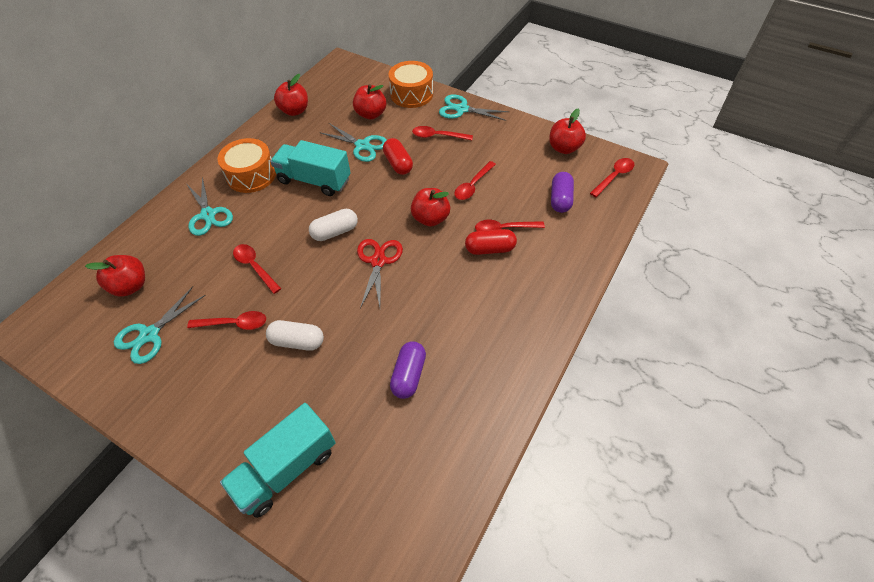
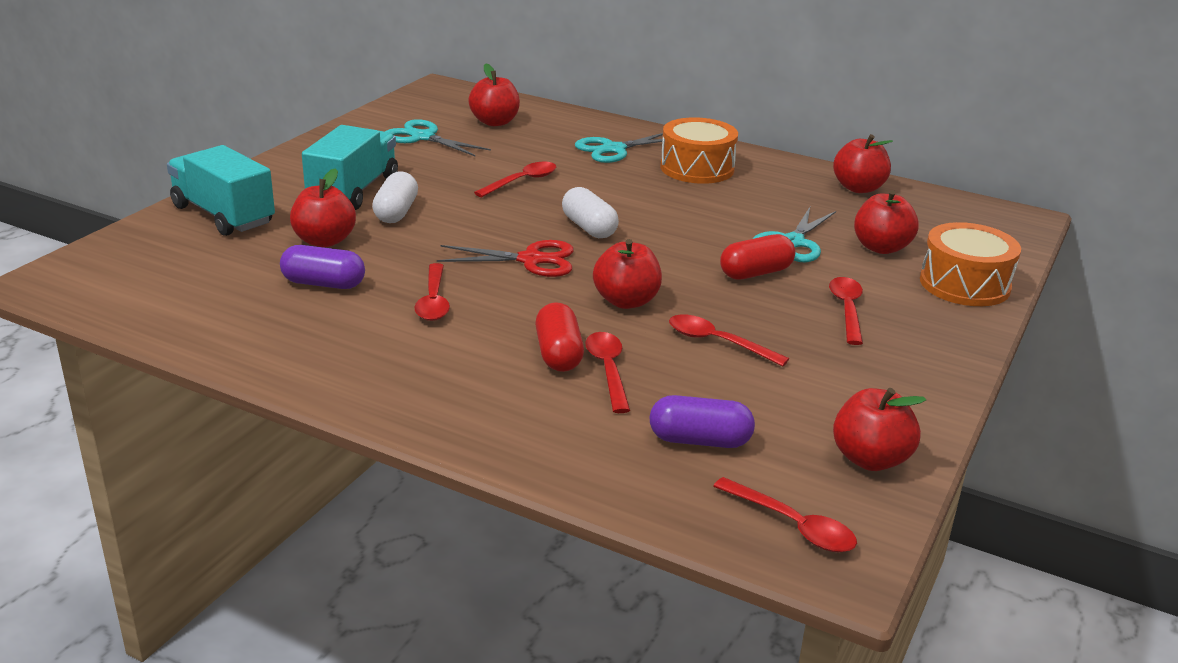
camera: 85 degrees right, 25 degrees down
(234, 324) = (431, 176): red spoon -> red spoon (433, 301)
(314, 180) = (696, 209): turquoise truck -> turquoise truck (353, 191)
(341, 383) = (324, 241): none -> red apple
(462, 109) = (945, 336): turquoise scissors -> none

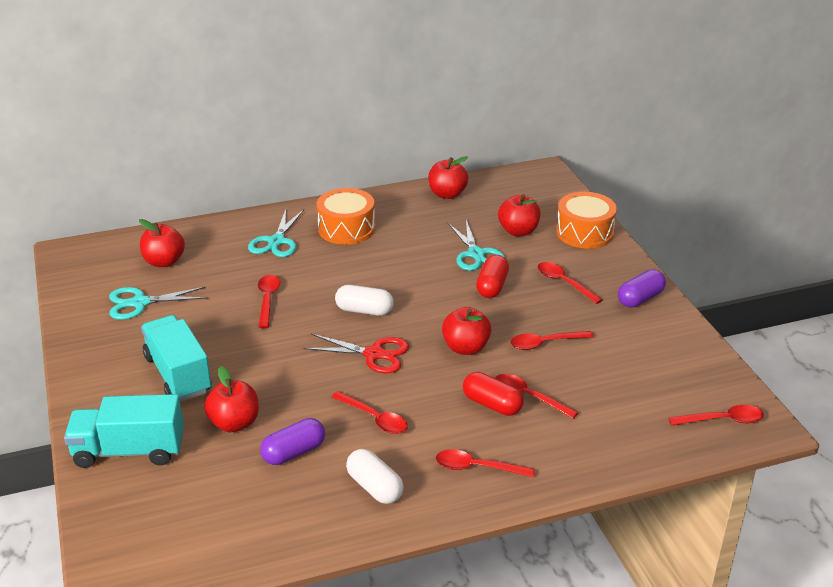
camera: 45 degrees left, 5 degrees up
(396, 212) = (237, 373): white capsule -> white capsule (375, 487)
(442, 388) = (477, 467): none -> red spoon
(531, 260) = (374, 354): red scissors -> red scissors turned 60 degrees clockwise
(700, 440) = (626, 405): purple capsule -> purple capsule (640, 298)
(870, 459) = (696, 363): red apple -> none

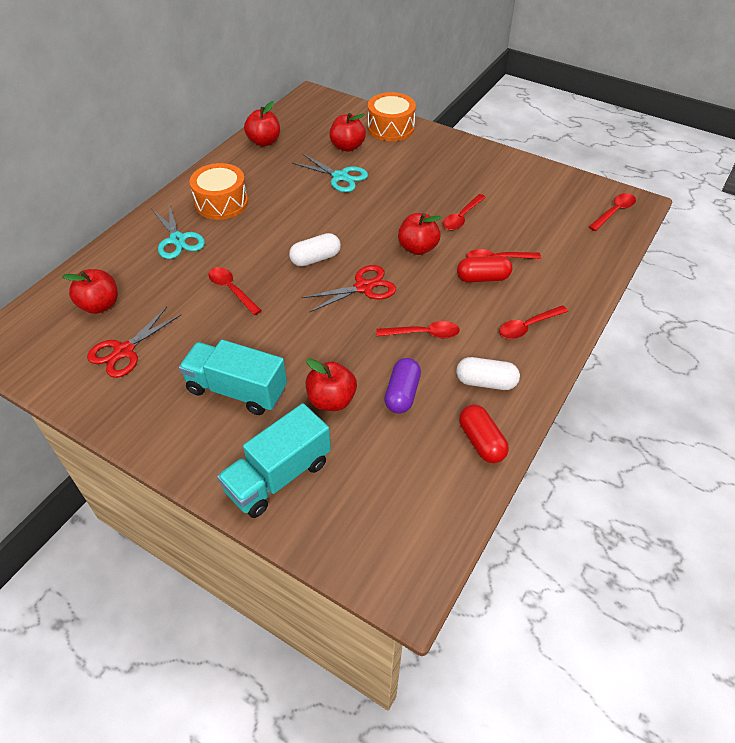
camera: 40 degrees left, 15 degrees up
(140, 303) = (124, 351): turquoise scissors -> red scissors
(492, 286) = (380, 195): red capsule -> red capsule (481, 441)
(564, 283) = (421, 169): red spoon -> none
(640, 298) = (478, 157): purple capsule -> none

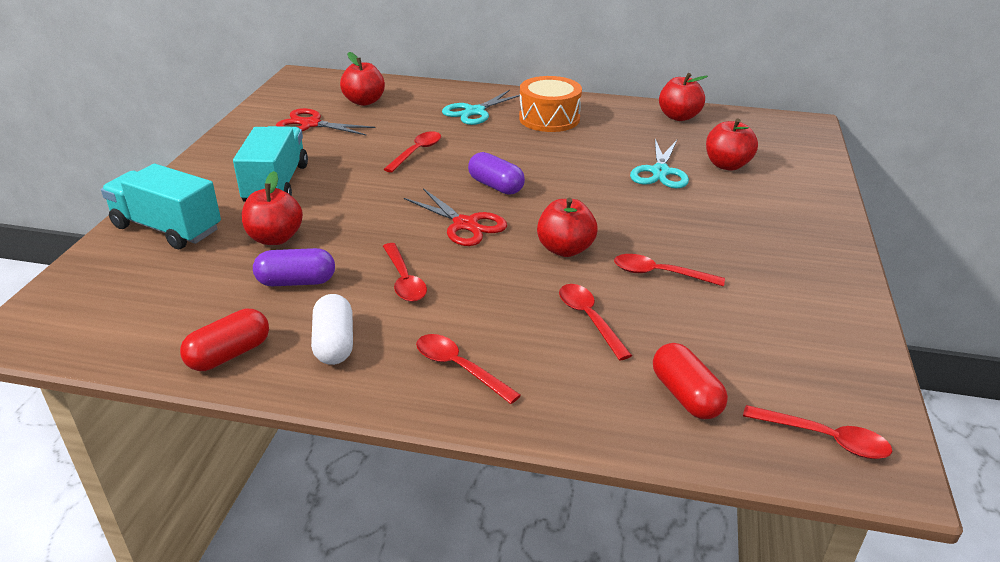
camera: 70 degrees right, 15 degrees down
(315, 258) = (496, 186): white capsule -> purple capsule
(391, 128) = (805, 186): orange drum -> none
(483, 278) = (539, 312): red capsule -> red capsule (685, 395)

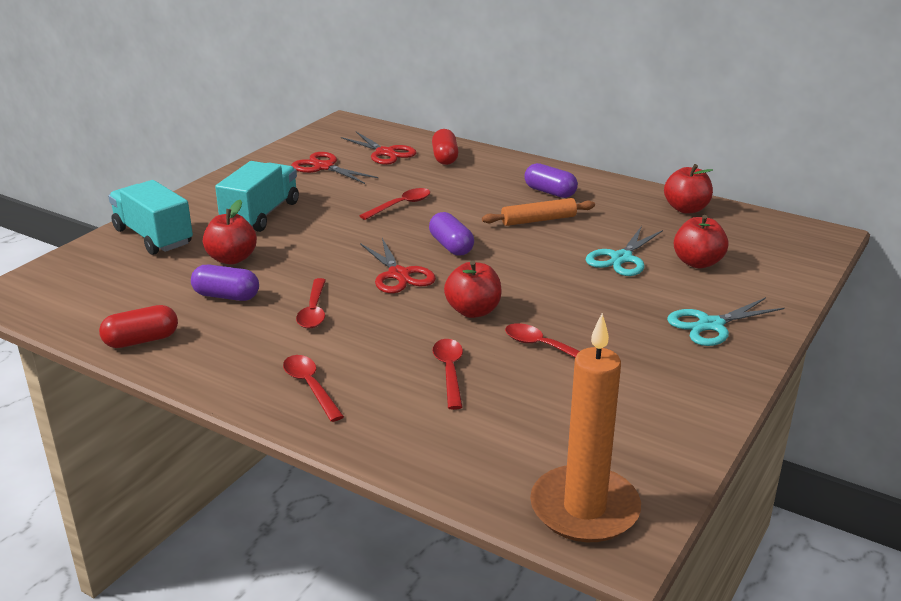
camera: 20 degrees right, 5 degrees down
(334, 343) = (225, 348): white capsule -> none
(364, 101) = (385, 153): red apple -> red scissors
(474, 112) = (482, 176): turquoise scissors -> turquoise scissors (711, 325)
(549, 118) = (550, 192): orange drum -> purple capsule
(559, 147) = (538, 220): none -> orange rolling pin
(685, 395) = (486, 448): red capsule -> red capsule (445, 158)
(824, 438) = (584, 508): red spoon -> orange candle

